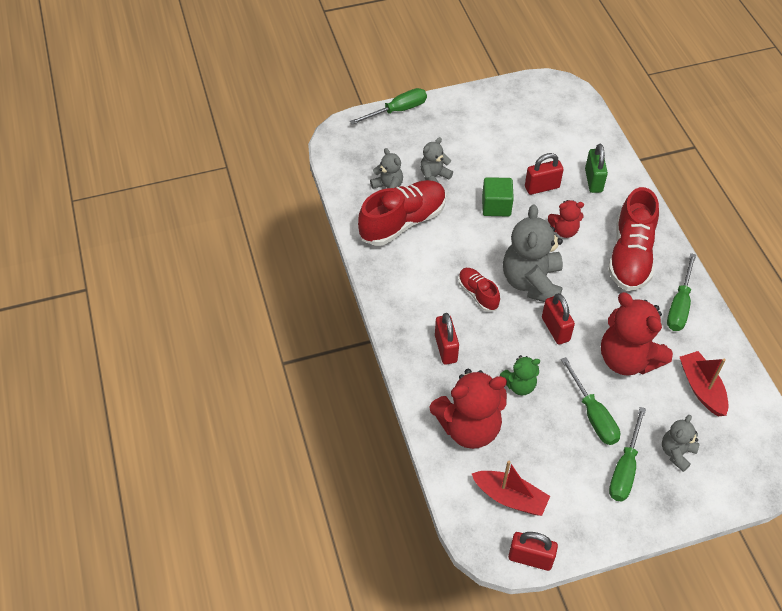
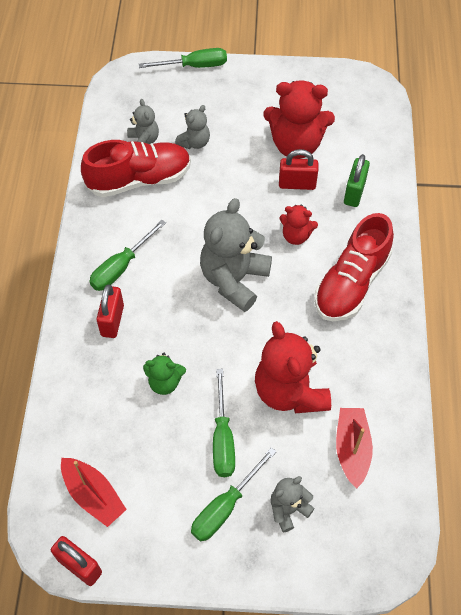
camera: 20 degrees right, 5 degrees up
(434, 176) = (194, 142): grey teddy bear -> grey teddy bear turned 150 degrees clockwise
(469, 427) = (92, 409): red teddy bear -> red teddy bear (296, 145)
(478, 294) = (174, 275): red shoe -> none
(496, 206) = (240, 190): green cube -> none
(555, 329) = (232, 336): red padlock -> none
(679, 305) = (375, 352): green screwdriver -> green screwdriver (121, 267)

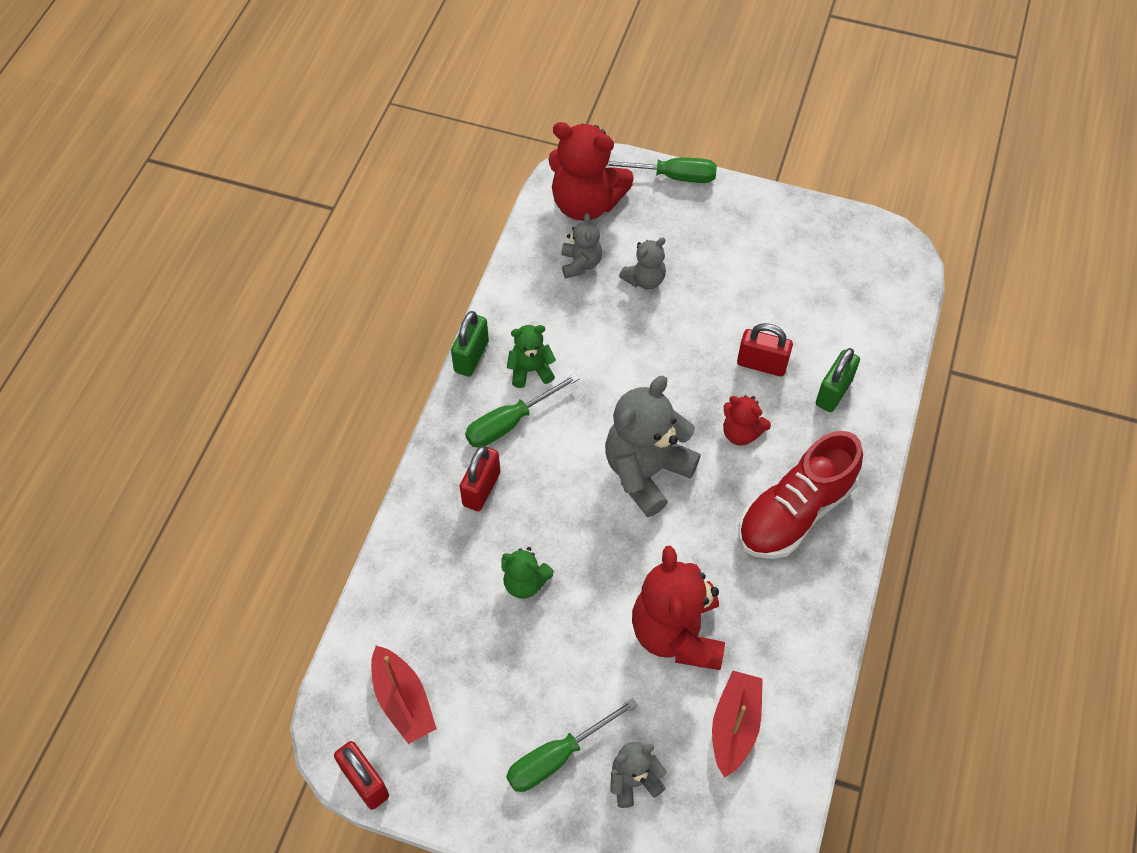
camera: 15 degrees right, 0 degrees up
(78, 225) = (471, 356): none -> green padlock
(126, 225) = (530, 370): none -> green teddy bear
(139, 179) = (562, 314): red shoe -> none
(223, 438) = (577, 671): green screwdriver -> none
(296, 145) = (775, 311): red teddy bear -> red teddy bear (586, 203)

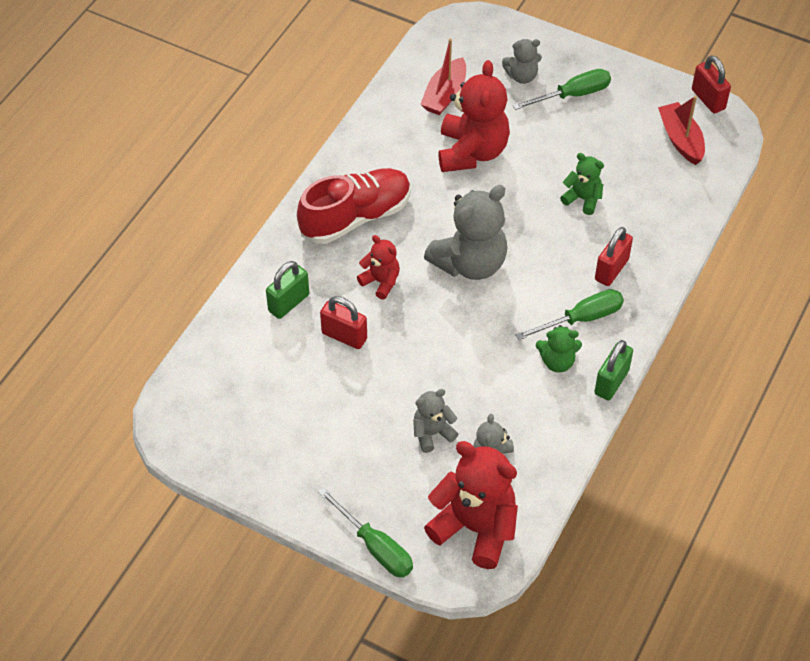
camera: 170 degrees left, 5 degrees down
(672, 176) = (375, 547): green screwdriver -> green screwdriver turned 150 degrees counterclockwise

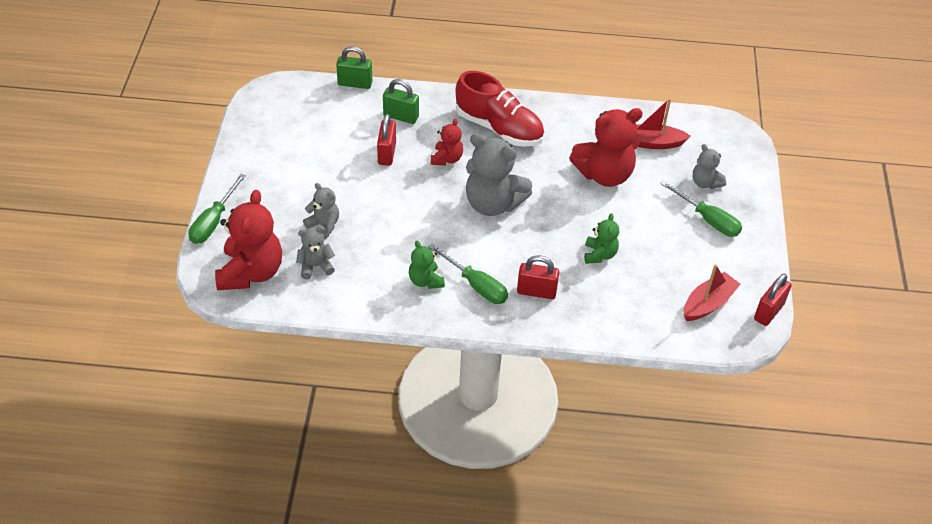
camera: 65 degrees right, 5 degrees down
(611, 382) = (422, 320): green padlock -> green padlock (355, 83)

